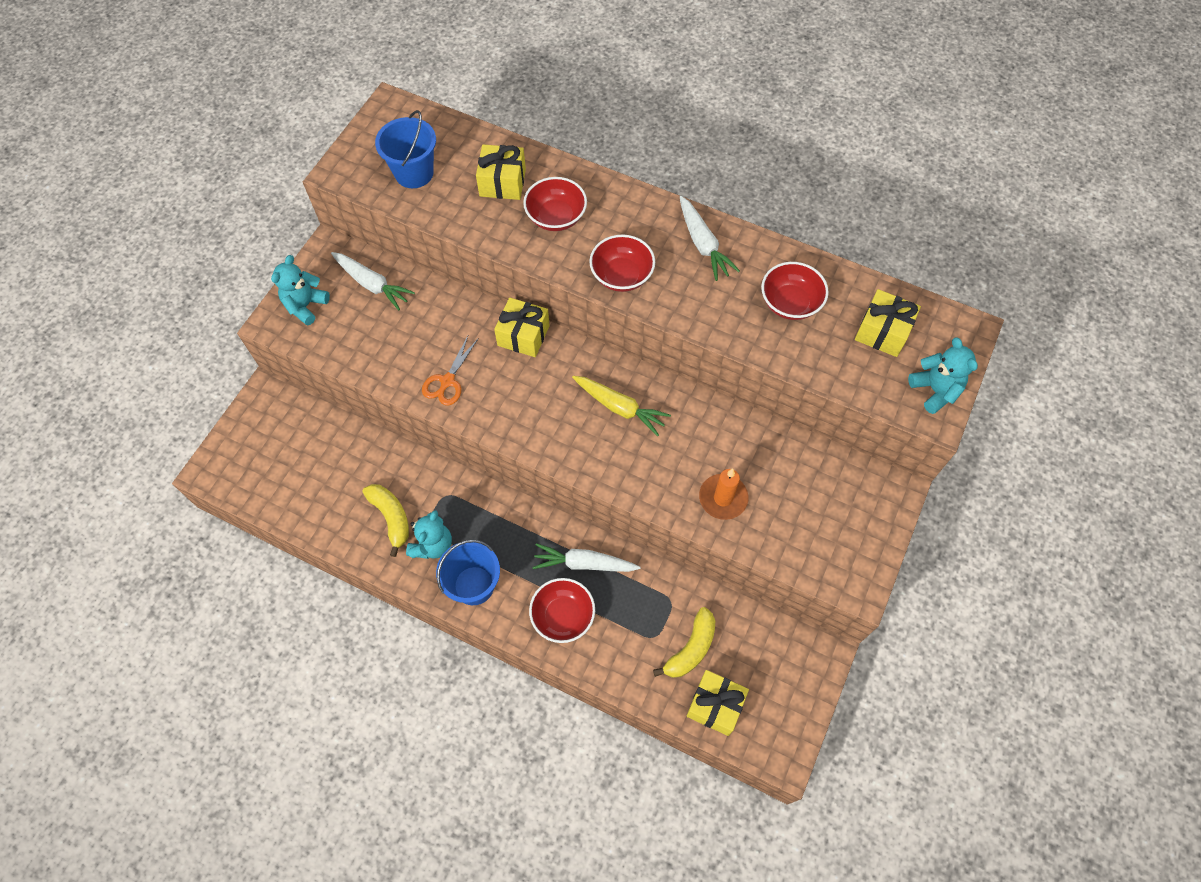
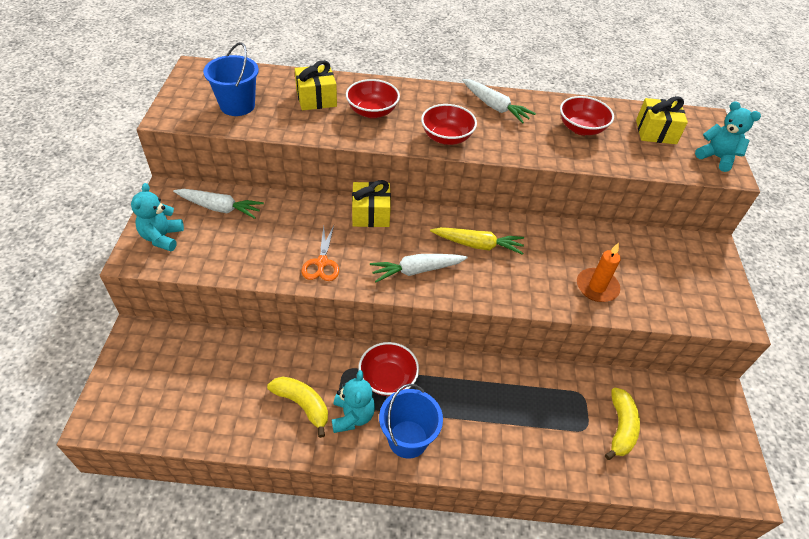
camera: 25 degrees left, 15 degrees down
(563, 616) = (500, 438): red bowl -> red bowl (388, 379)
(584, 563) = (495, 388): white carrot -> white carrot (417, 270)
(715, 705) = (668, 468): yellow gift -> none

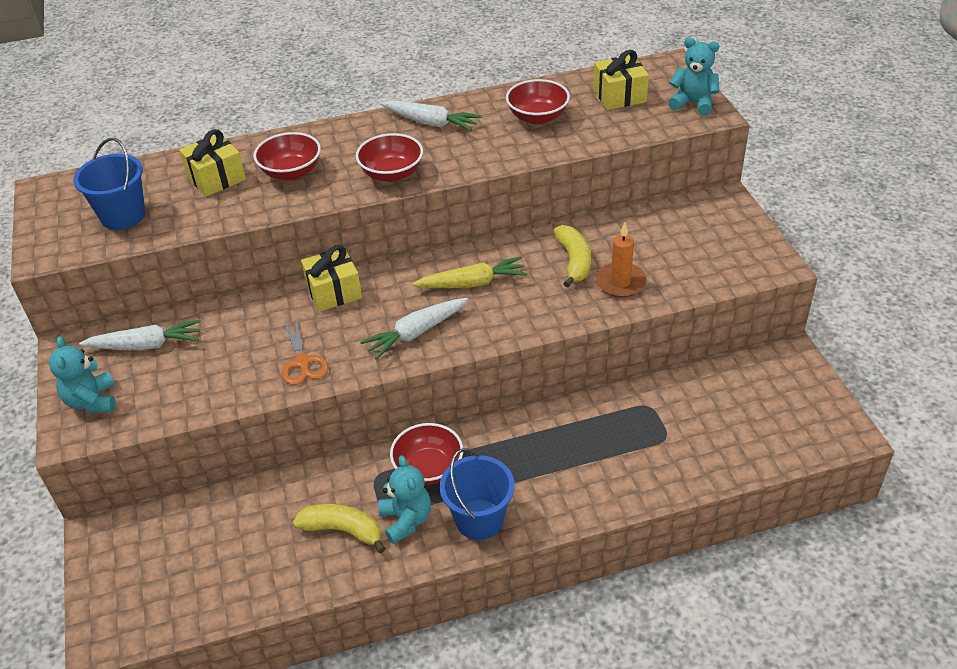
camera: 15 degrees left, 5 degrees down
(620, 427) = (701, 423): yellow banana -> yellow banana (574, 261)

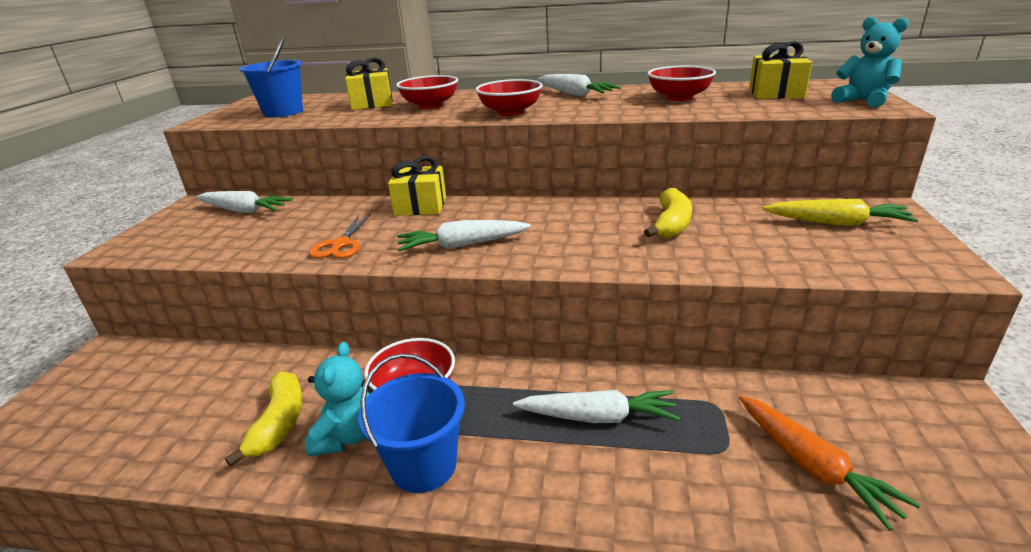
camera: 25 degrees right, 15 degrees down
(92, 401) = (161, 234): turquoise teddy bear -> none
(343, 530) = (279, 423): yellow banana -> yellow banana turned 45 degrees clockwise
(472, 283) = (550, 222): yellow carrot -> yellow carrot (836, 223)
(575, 442) = (598, 417): none -> white carrot
(620, 282) = (717, 248): orange candle -> none
(719, 431) = (812, 466): none -> orange carrot

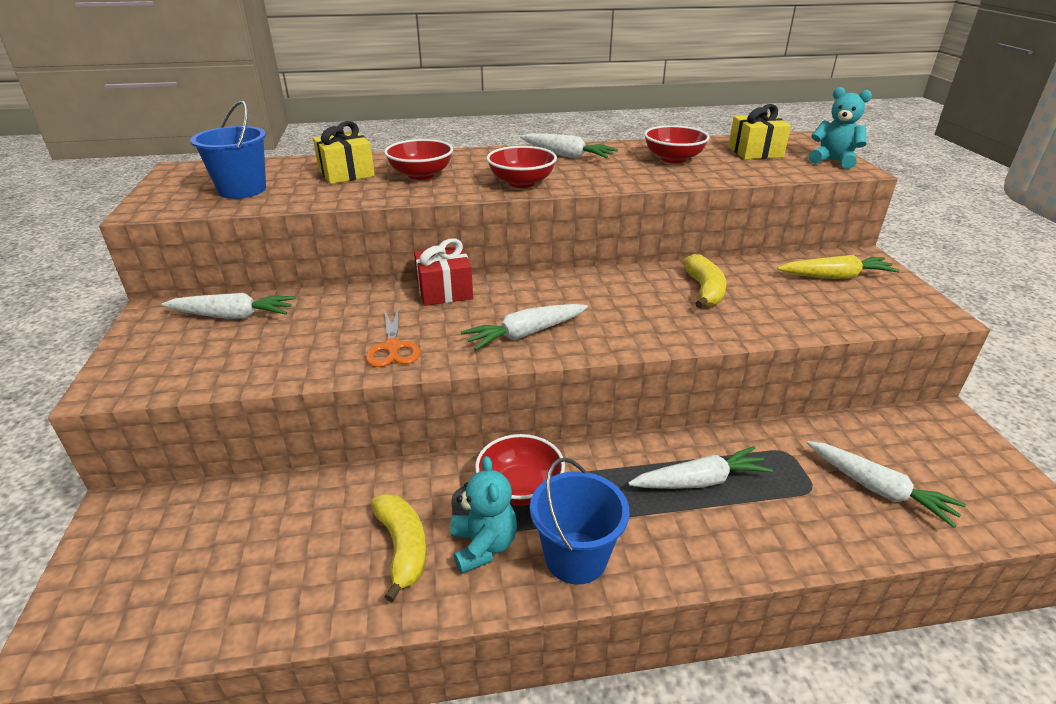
camera: 20 degrees left, 5 degrees up
(420, 206) = (444, 291): yellow gift -> red gift
(812, 466) = (878, 489): orange carrot -> white carrot

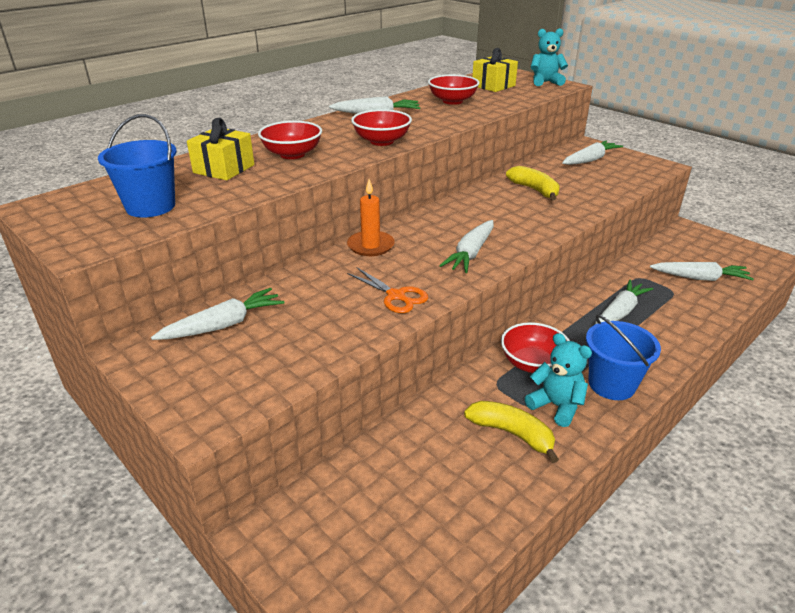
camera: 35 degrees left, 0 degrees up
(444, 291) = (370, 246): red gift -> orange candle
(835, 277) = (590, 160): yellow carrot -> white carrot

